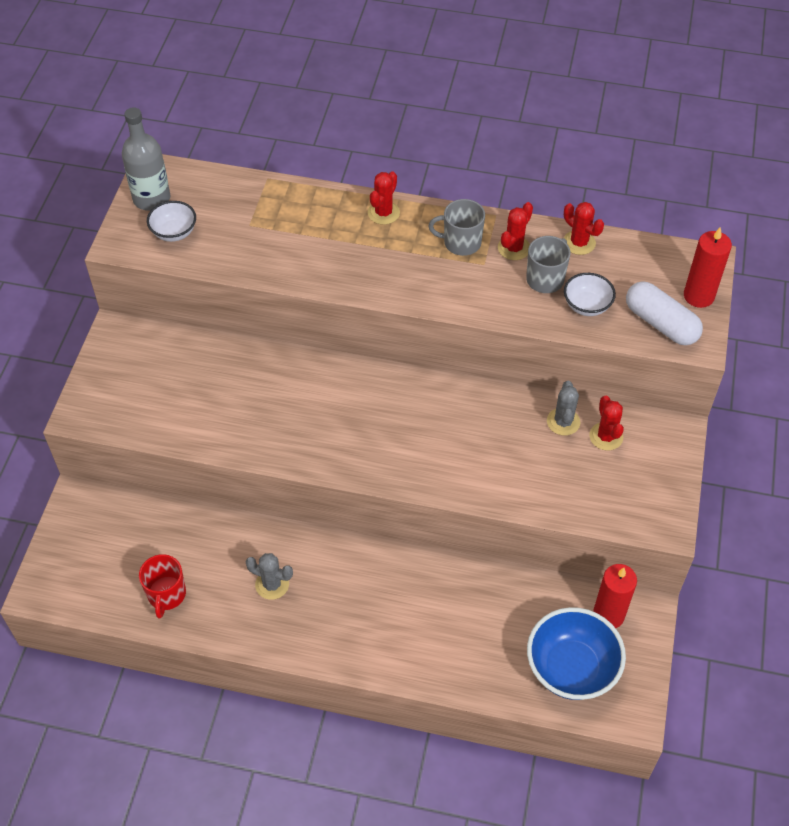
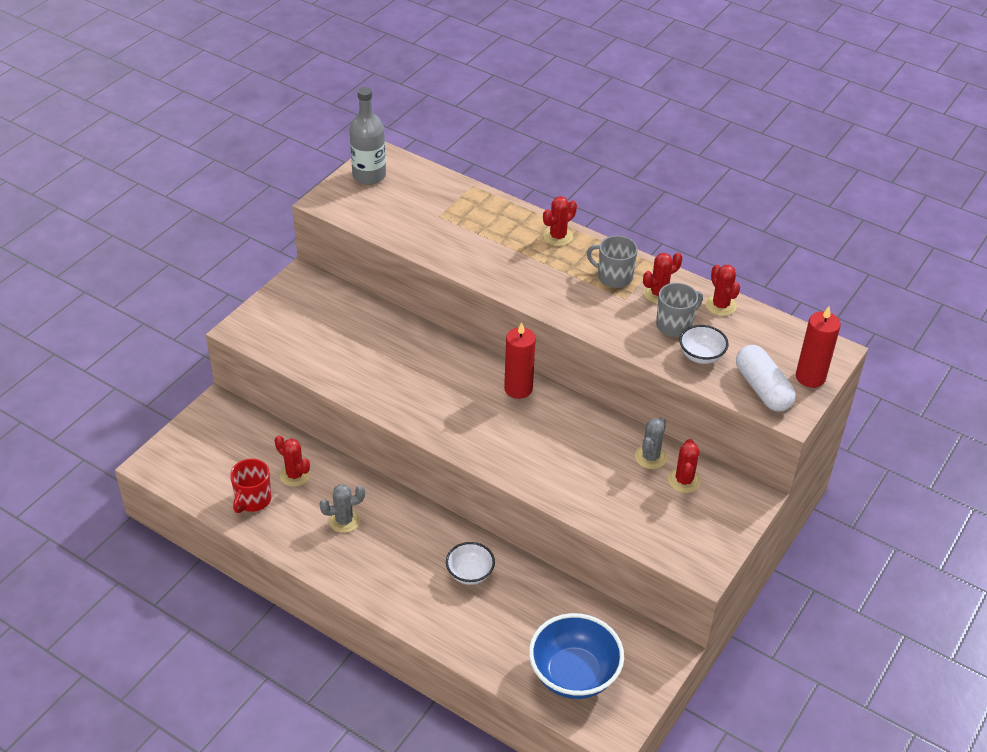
camera: 20 degrees right, 10 degrees down
(174, 232) = (374, 205): white bowl -> white bowl (470, 573)
(197, 551) = (295, 475): none -> red cactus
(272, 584) = (344, 520): grey cactus -> grey cactus turned 60 degrees counterclockwise
(608, 615) = (630, 643): red candle -> red candle (518, 389)

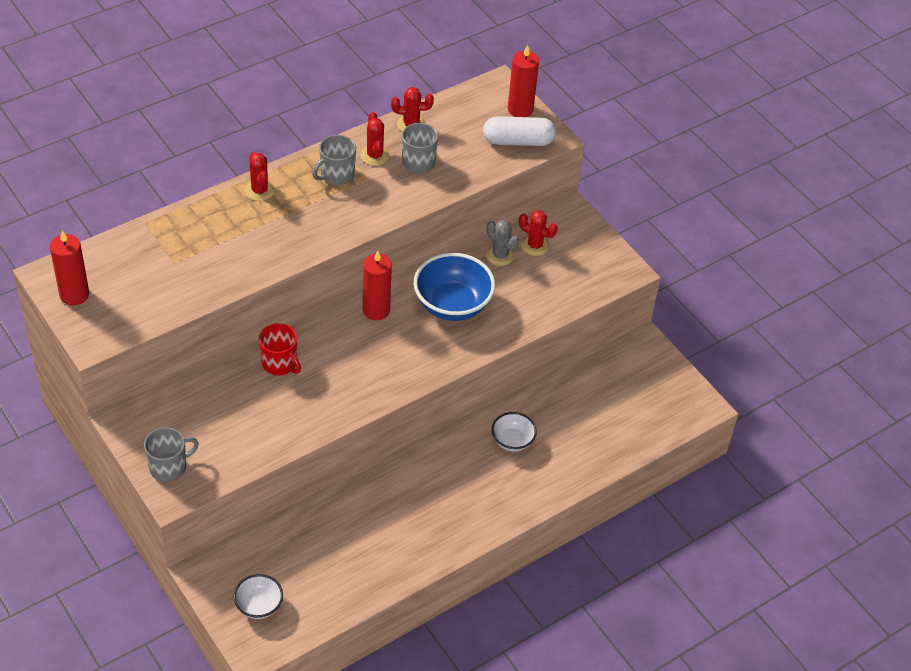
camera: 70 degrees left, 5 degrees up
(253, 500) = (347, 577): red mug -> red mug (280, 363)
(268, 317) = (169, 467): none -> grey mug
(295, 475) = (333, 534): red cactus -> none
(344, 520) = (409, 512): grey cactus -> none
(369, 175) = (74, 294): grey bottle -> red candle
(574, 674) = (642, 410): blue bowl -> blue bowl (452, 305)
(701, 356) = (463, 160): white bowl -> white bowl (259, 605)

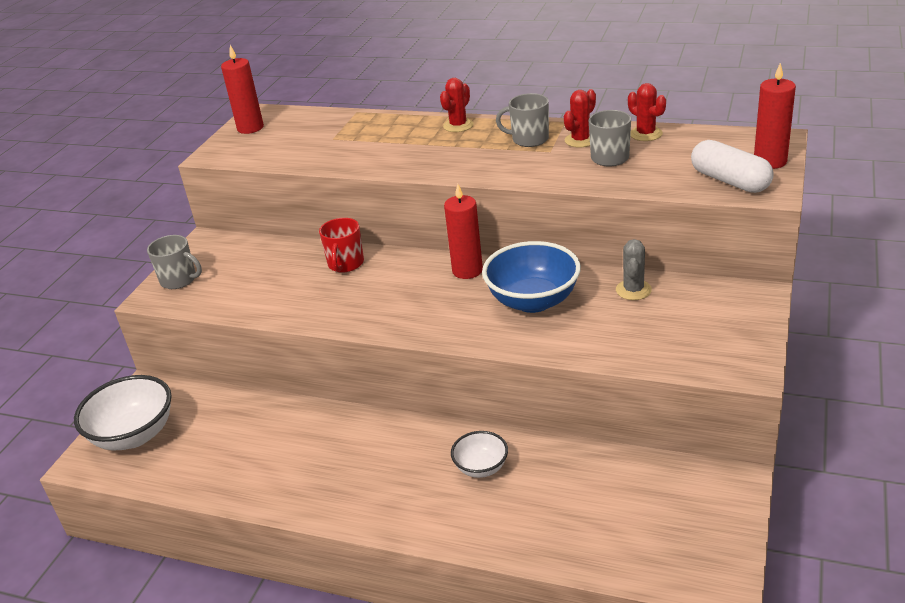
camera: 60 degrees right, 15 degrees down
(259, 605) = (134, 435): white bowl -> white bowl, size x1.81
(535, 245) = (679, 300): red cactus -> none

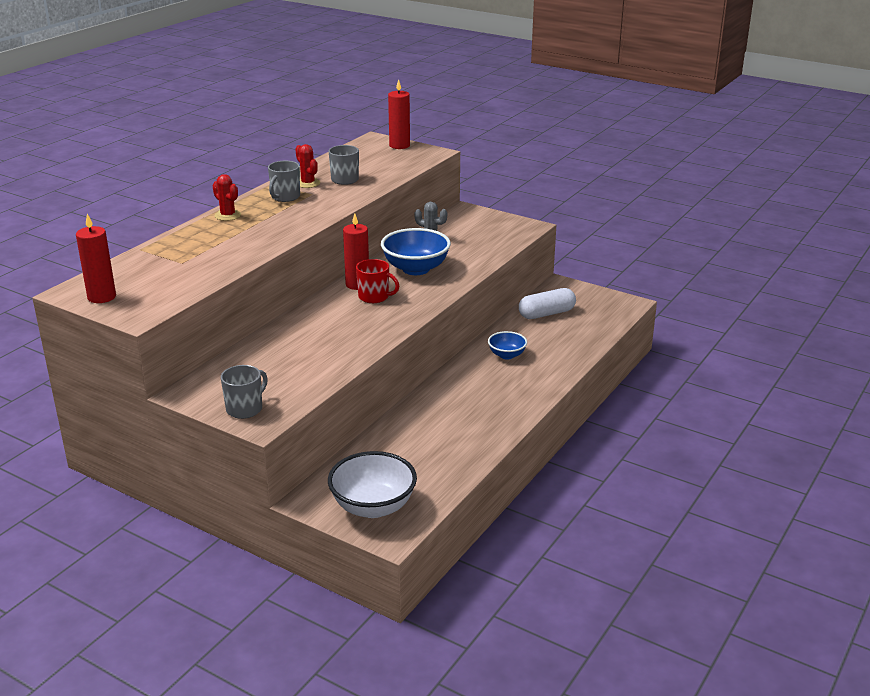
camera: 80 degrees left, 5 degrees down
(345, 264) = (300, 329): red mug -> red mug (374, 297)
(481, 467) = (507, 355): white bowl -> blue bowl
(646, 134) = (324, 166): red cactus -> none
(730, 181) = (411, 158): white capsule -> white capsule (546, 314)

